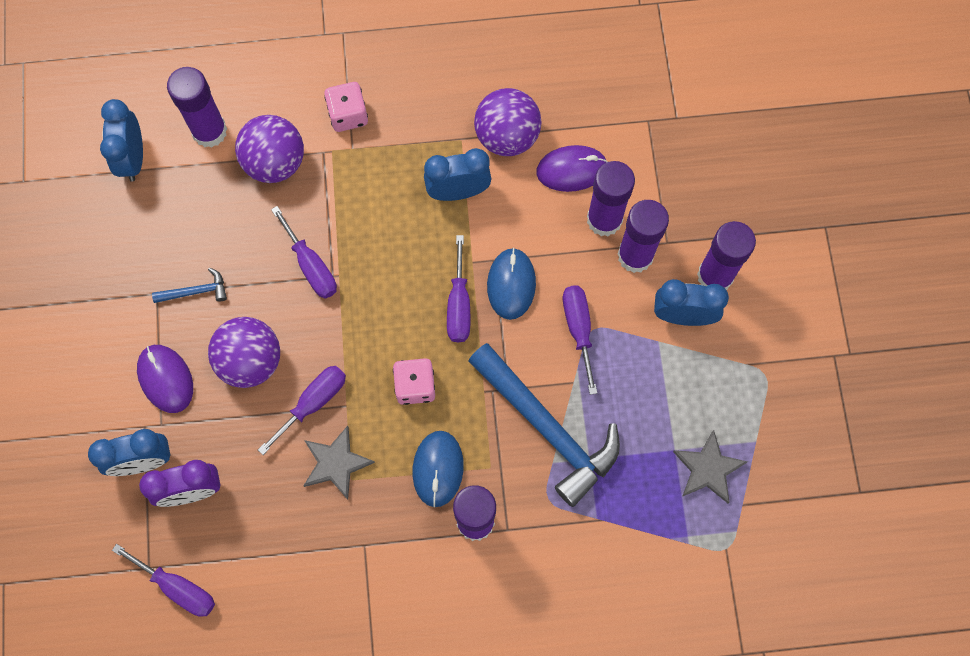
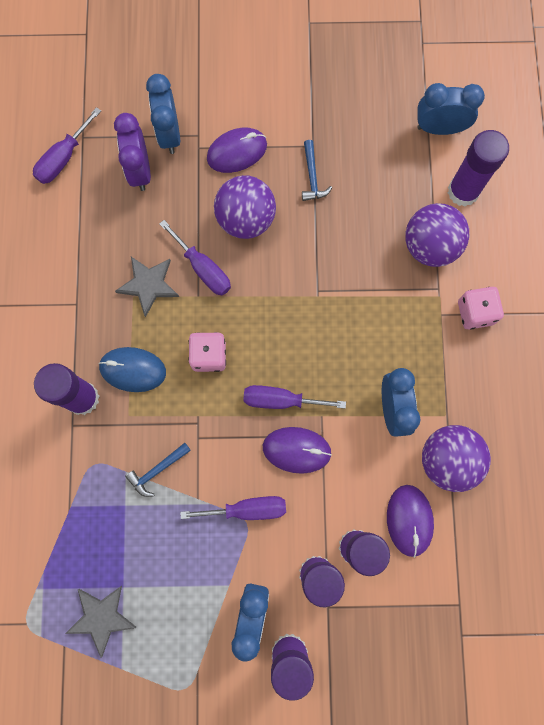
camera: 95 degrees right, 5 degrees up
(311, 266) = (328, 273): purple screwdriver -> none
(511, 284) = (296, 450): blue mouse -> purple mouse
(548, 428) = (157, 470): blue hammer -> blue hammer, size x0.42

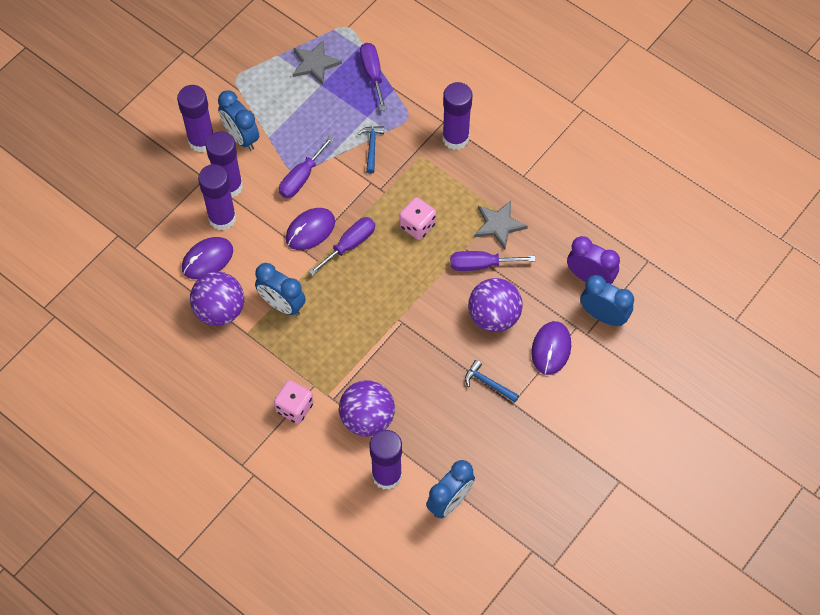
camera: 130 degrees right, 15 degrees down
(63, 158) = (640, 238): purple screwdriver -> purple screwdriver (372, 74)
(133, 370) = (448, 177): blue mouse -> none
(409, 520) = (207, 259): purple mouse -> purple mouse turned 75 degrees counterclockwise

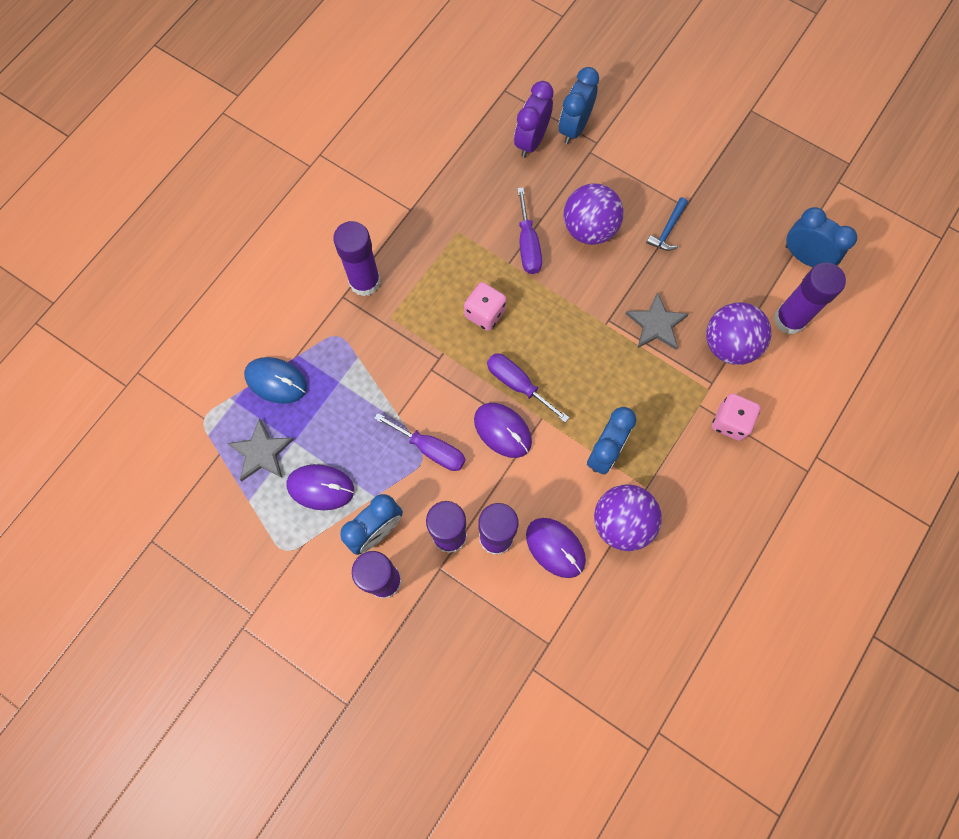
camera: 95 degrees left, 10 degrees up
(371, 147) = (382, 372): blue hammer -> none
(372, 74) = (276, 381): purple screwdriver -> blue mouse
(499, 225) = (476, 230): grey star -> grey star (656, 324)
(551, 349) = (619, 174): purple mouse -> purple mouse (320, 487)

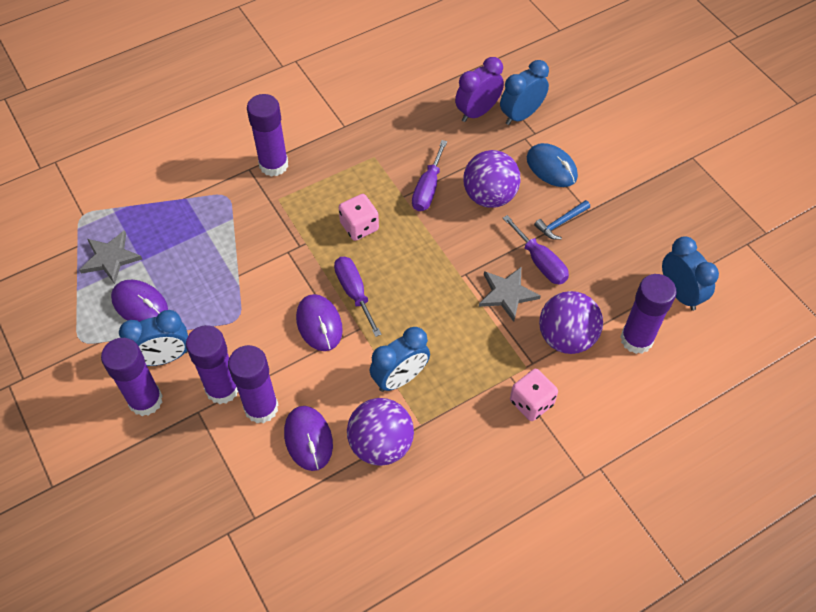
camera: 25 degrees right, 15 degrees down
(276, 381) = (156, 210): blue mouse -> blue mouse (551, 167)
(431, 449) = (249, 313): purple screwdriver -> purple screwdriver (540, 262)

